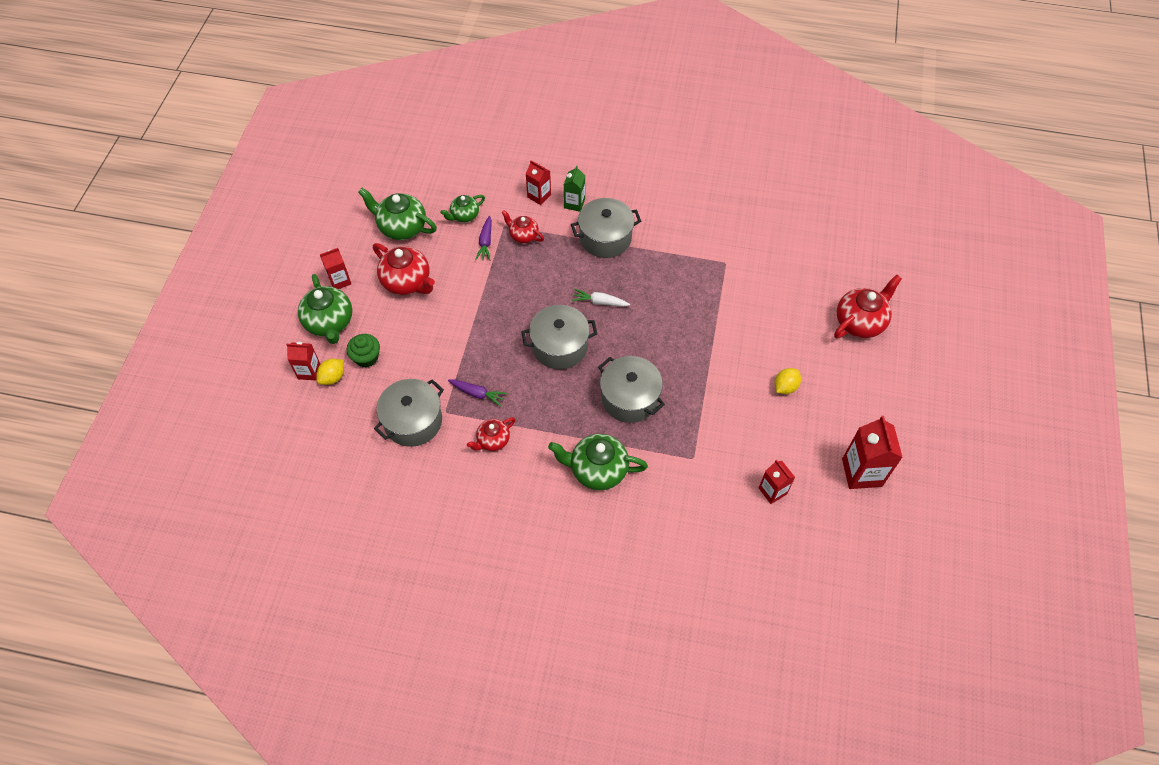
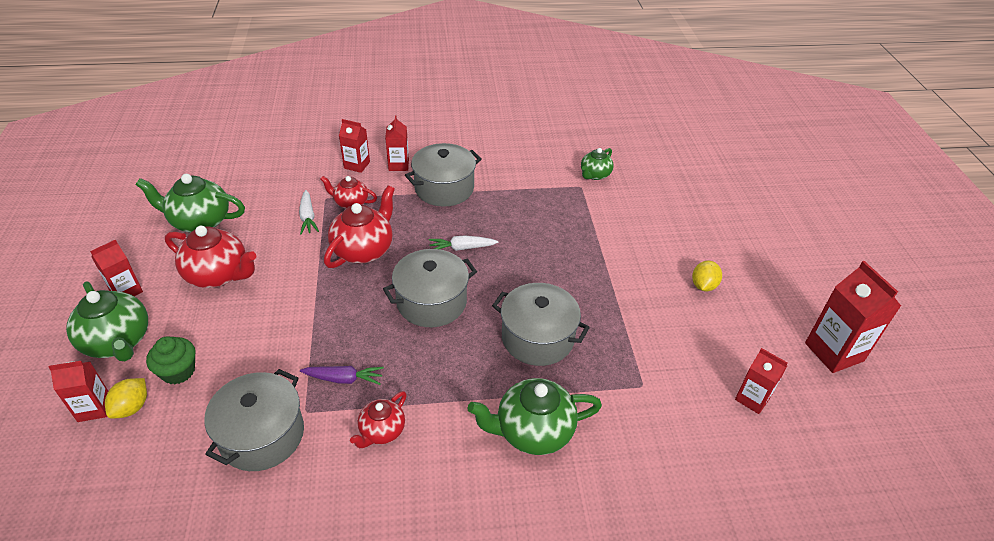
camera: 20 degrees left, 15 degrees down
(464, 215) = (275, 197): green teapot -> green teapot (595, 175)
(485, 242) = (308, 217): purple carrot -> white carrot
(574, 203) = (398, 165): green carton -> red carton
(860, 322) = (741, 210): red teapot -> red teapot (364, 250)

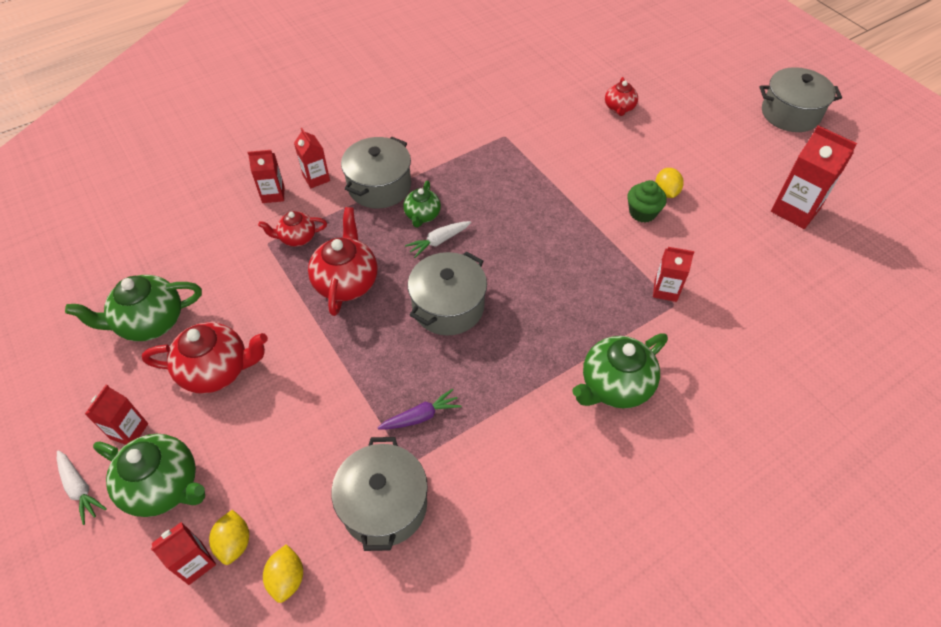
camera: 25 degrees left, 10 degrees up
(147, 454) = (287, 578): none -> yellow lemon
(178, 371) = (253, 485): green cupcake -> green cupcake (642, 212)
(308, 217) = (264, 270): white carrot -> white carrot (79, 488)
(381, 431) = (489, 448): red teapot -> red teapot (619, 108)
(537, 338) = (563, 300): grey pot -> grey pot (790, 114)
(595, 175) = (509, 119): green teapot -> green teapot (422, 215)
(752, 398) = (761, 277): red carton -> red carton (665, 290)

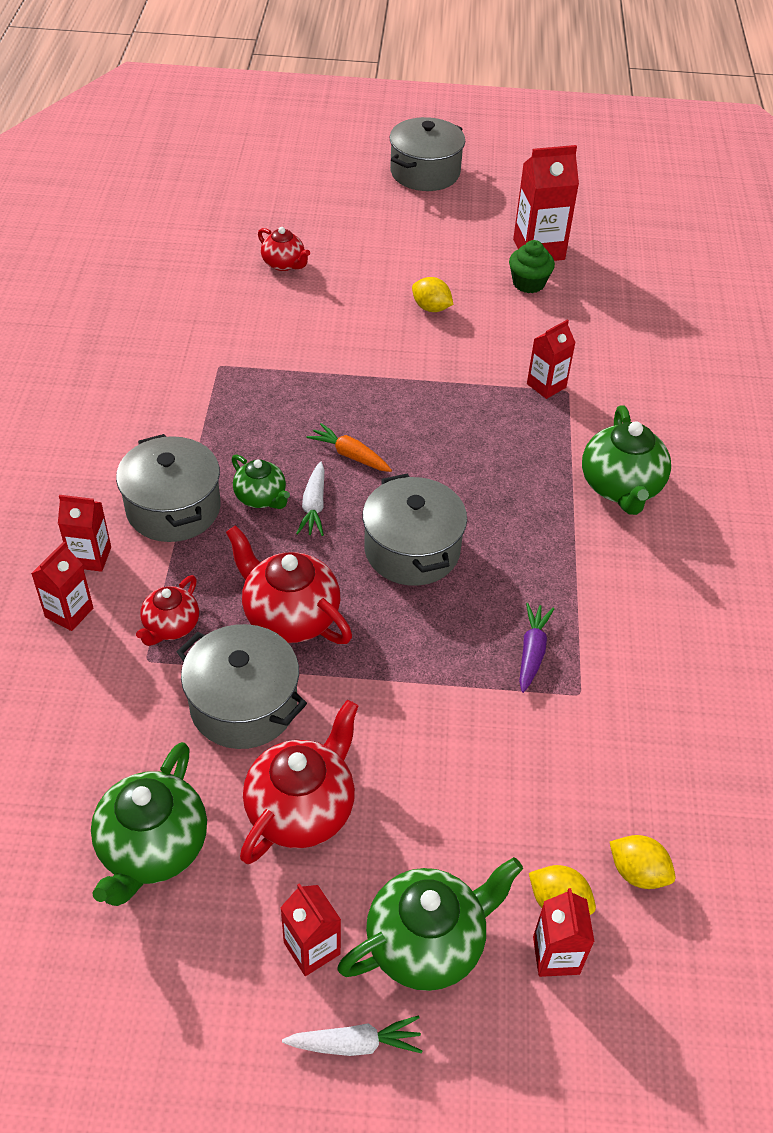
camera: 55 degrees left, 5 degrees down
(384, 505) = (613, 741): grey pot -> grey pot (243, 704)
(495, 232) = (350, 455): none -> orange carrot
(642, 212) = (439, 339): green cupcake -> green cupcake (528, 283)

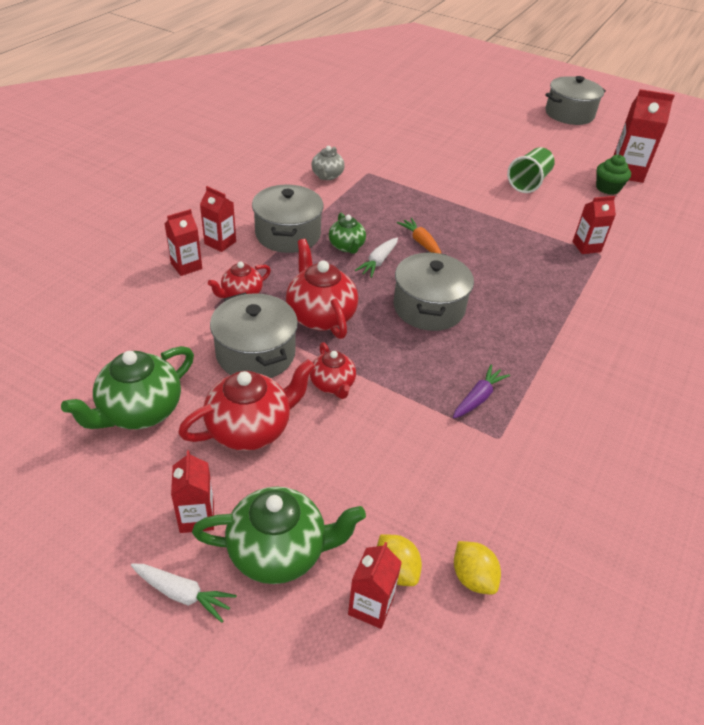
camera: 25 degrees right, 5 degrees down
(167, 391) = (327, 176): none -> grey teapot
(284, 264) = (444, 135): red teapot -> red teapot (332, 385)
(431, 308) = (528, 182): yellow lemon -> green cup
(620, 487) = (609, 322): green teapot -> none

